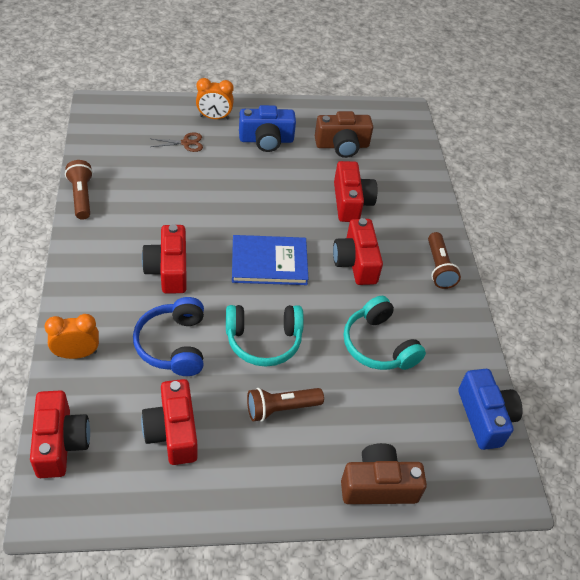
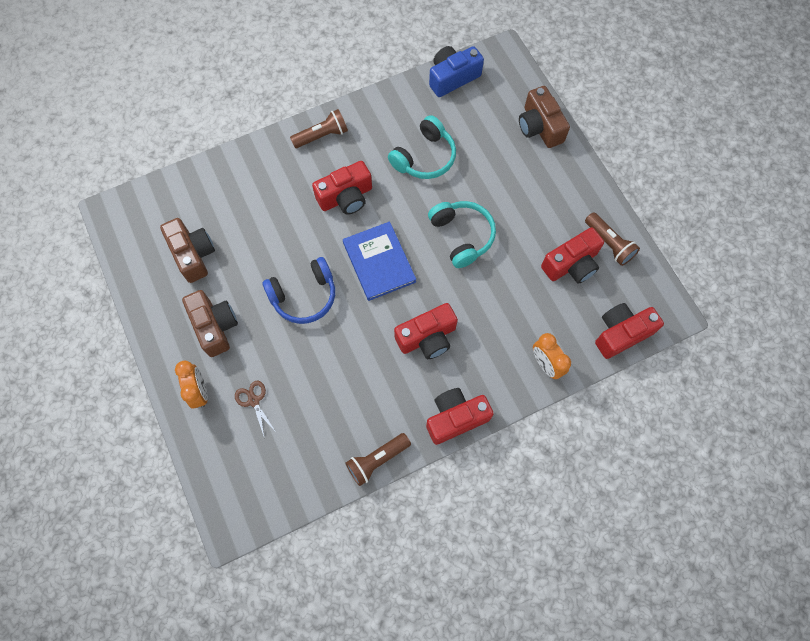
camera: 105 degrees left, 20 degrees up
(173, 345) = (500, 298): blue headphones -> blue headphones (304, 296)
(266, 140) = (215, 326): blue camera -> brown camera
(281, 408) = (514, 203): brown flashlight -> brown flashlight (609, 244)
(351, 202) = (273, 222): red camera -> red camera (455, 418)

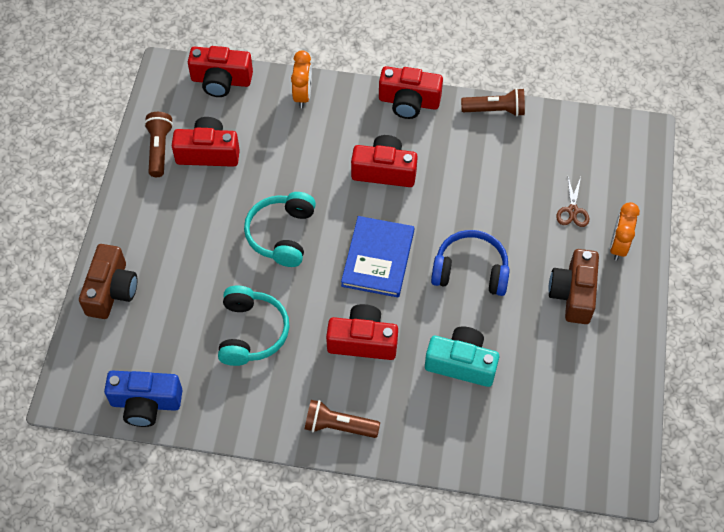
camera: 145 degrees left, 10 degrees down
(193, 254) = (557, 378): brown camera -> none
(267, 223) = (461, 363): none -> turquoise camera
(424, 157) = (252, 332): turquoise headphones -> turquoise headphones turned 105 degrees clockwise

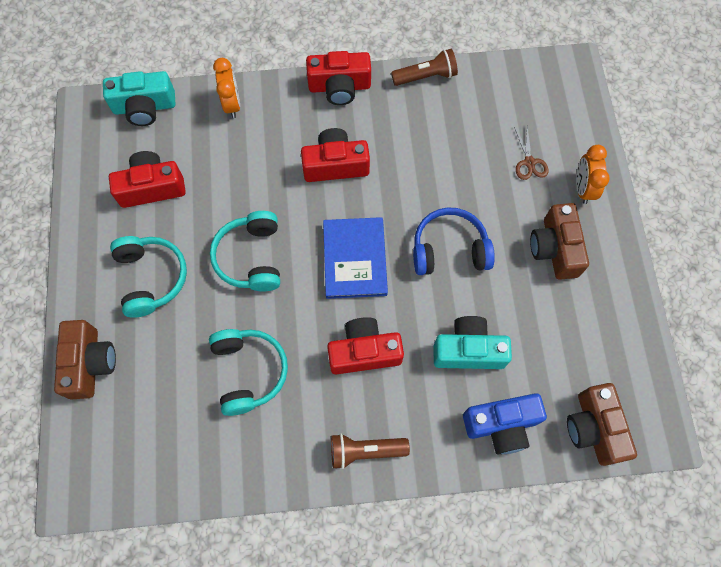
camera: 15 degrees left, 10 degrees up
(146, 403) = (159, 480): blue camera -> blue camera (501, 425)
(159, 149) = (100, 195): brown flashlight -> none
(186, 231) = (151, 278): none -> turquoise headphones
(221, 80) = (144, 107): red camera -> turquoise camera
(560, 461) = (594, 428): none -> brown camera

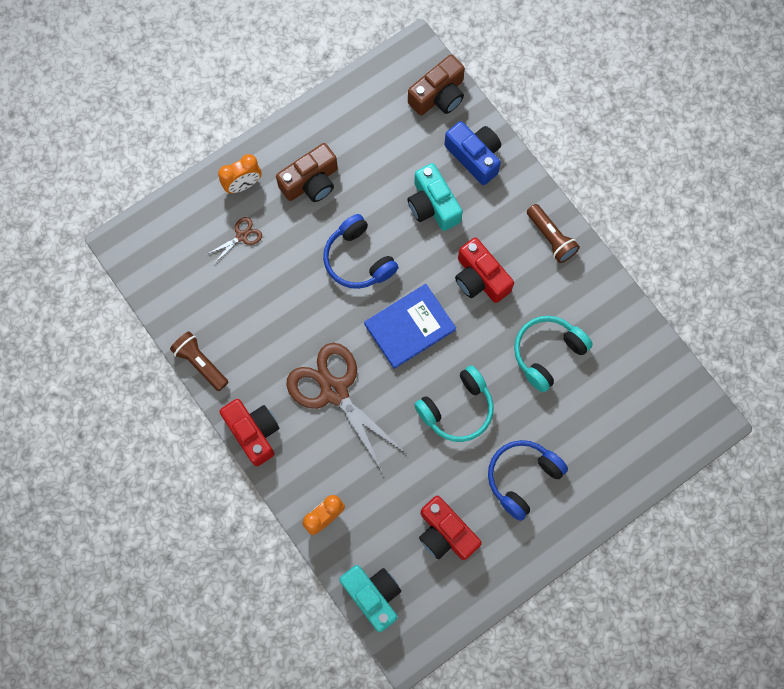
camera: 120 degrees left, 5 degrees up
(90, 363) = (616, 478): brown camera -> none
(151, 278) = (522, 478): turquoise headphones -> blue headphones
(335, 165) = (334, 391): red camera -> brown scissors

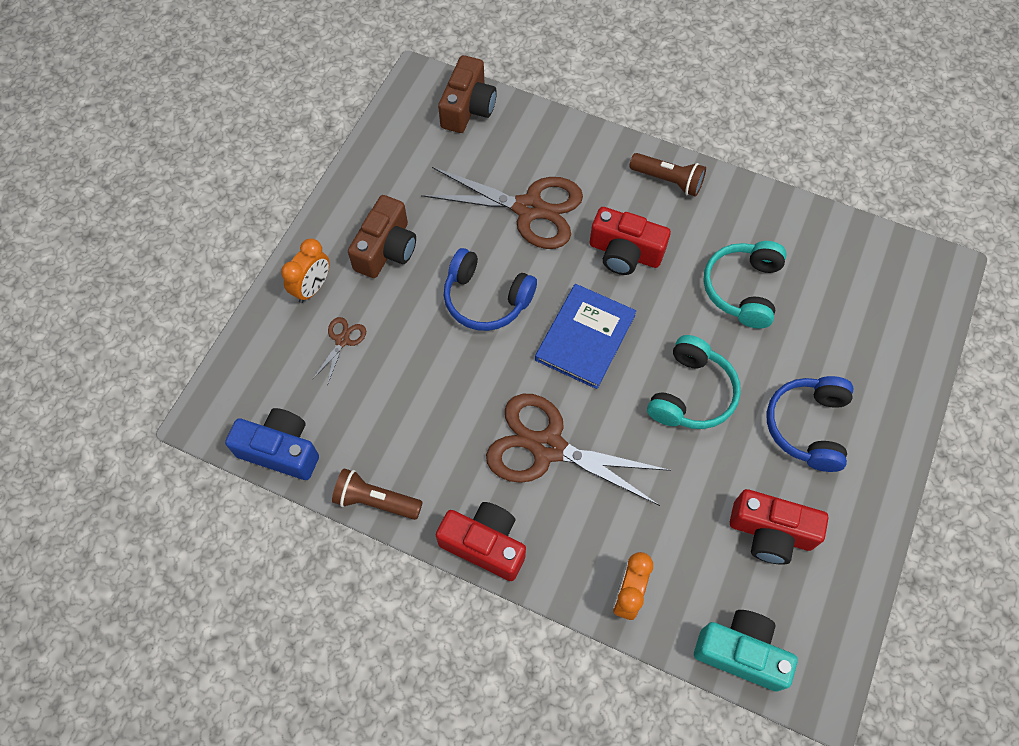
camera: 30 degrees left, 10 degrees down
(433, 205) = (529, 208): turquoise camera -> brown scissors
(474, 156) = (541, 144): blue camera -> blue camera (281, 450)

